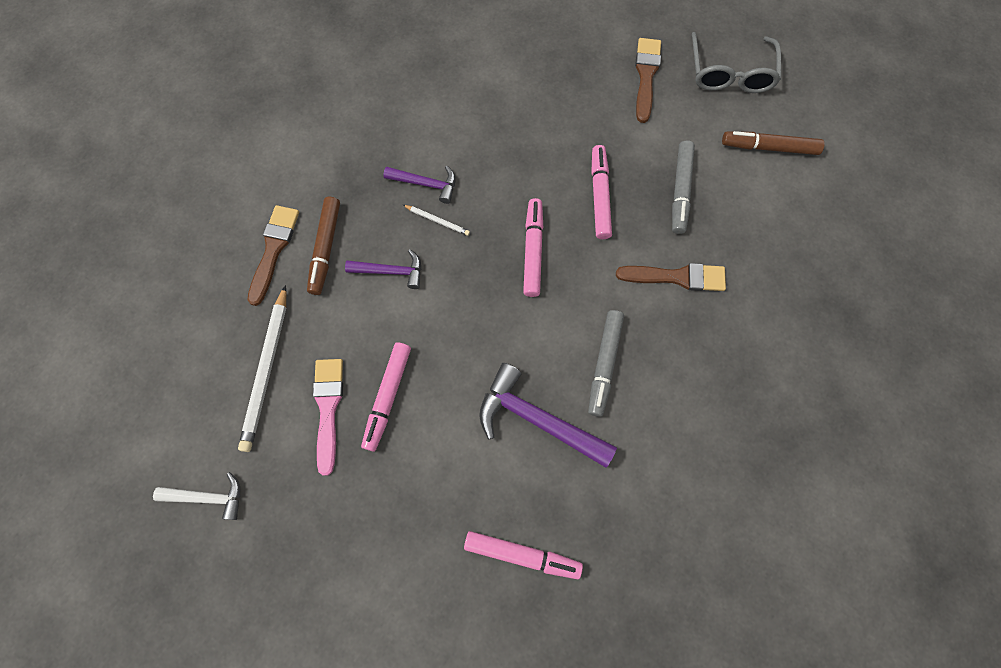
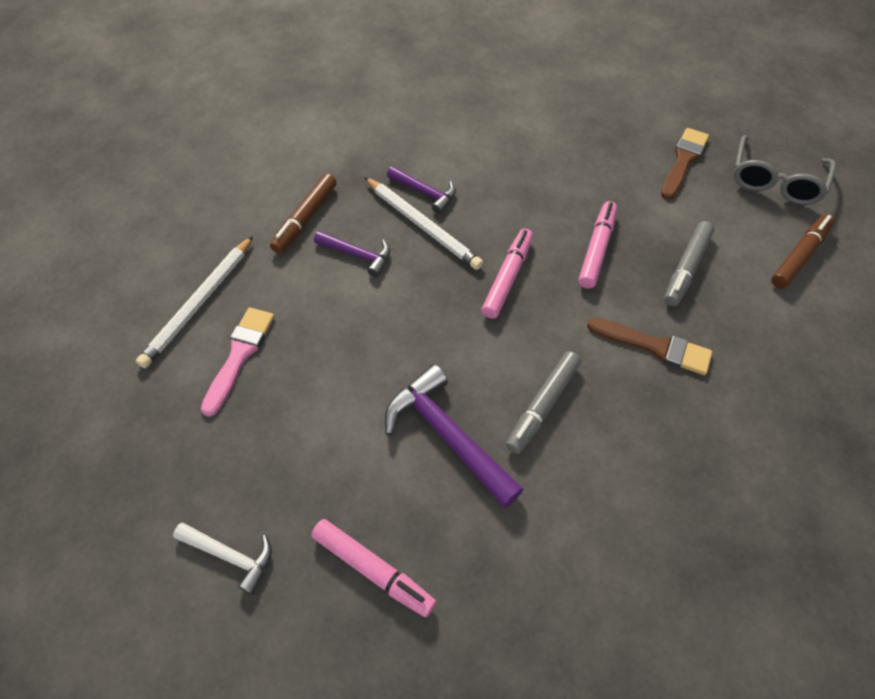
camera: 20 degrees right, 15 degrees down
(208, 497) = (85, 397): white hammer -> white hammer (230, 556)
(273, 249) = (257, 206): brown brush -> none
(388, 397) = (302, 364): pink marker -> none
(437, 221) = (422, 225): white pencil -> white pencil, size x2.13
(769, 147) = (799, 256): brown marker -> brown marker turned 105 degrees clockwise

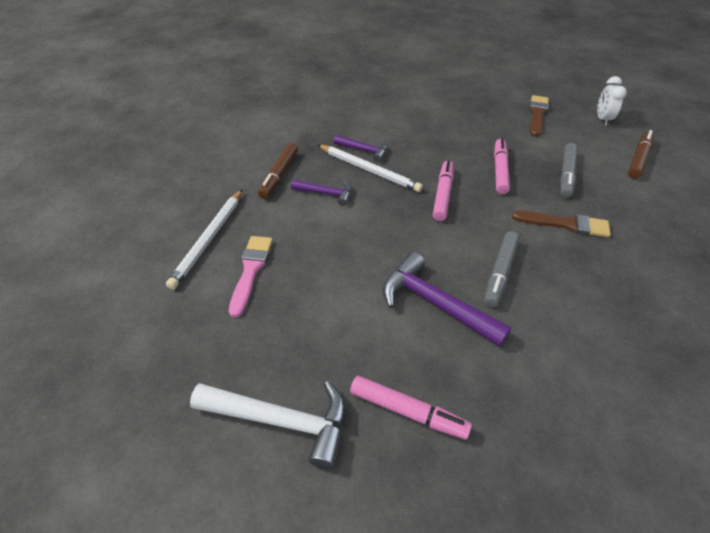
camera: 10 degrees left, 10 degrees down
(230, 556) = (281, 421): white hammer -> white hammer, size x1.71
(775, 181) = (602, 119): grey glasses -> white clock

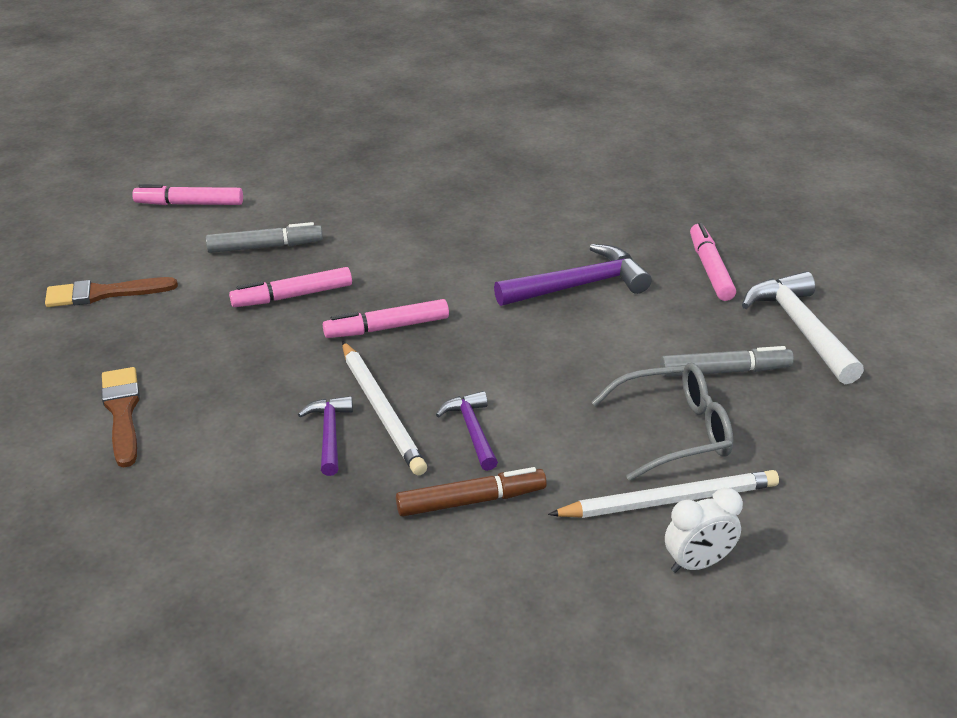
camera: 120 degrees left, 10 degrees down
(251, 270) = (674, 432): pink brush -> grey glasses
(369, 170) = (381, 410): white pencil -> white pencil turned 150 degrees clockwise
(435, 303) = (578, 286): purple hammer -> purple hammer turned 120 degrees counterclockwise
(500, 273) = (494, 258): grey marker -> grey marker (724, 371)
(565, 224) = (372, 234): brown brush -> brown brush (122, 412)
(602, 119) = (90, 238): white clock -> white clock (697, 563)
(638, 159) = (189, 204): brown marker -> pink marker

